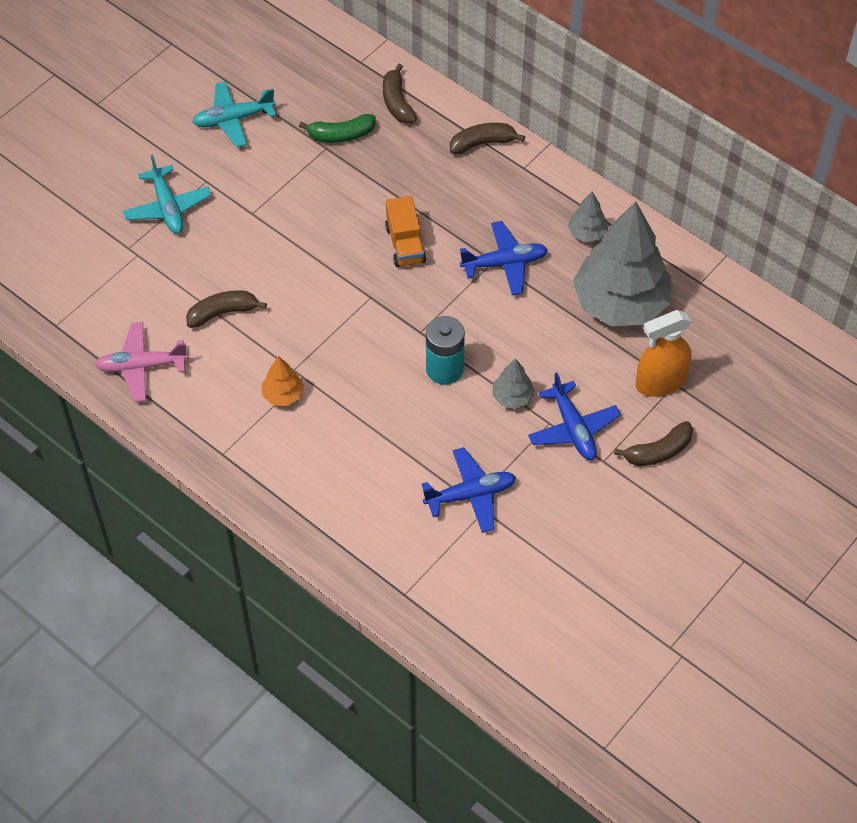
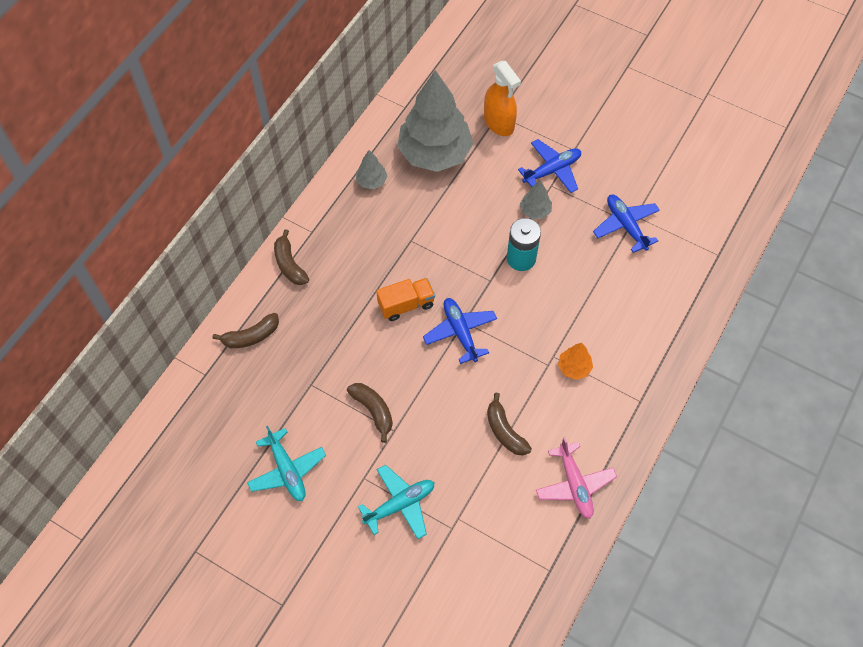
camera: 100 degrees left, 5 degrees up
(341, 135) = (294, 375): green banana -> none
(504, 263) = (412, 232): blue plane -> blue plane (460, 332)
(658, 451) = (557, 119): brown banana -> brown banana (373, 411)

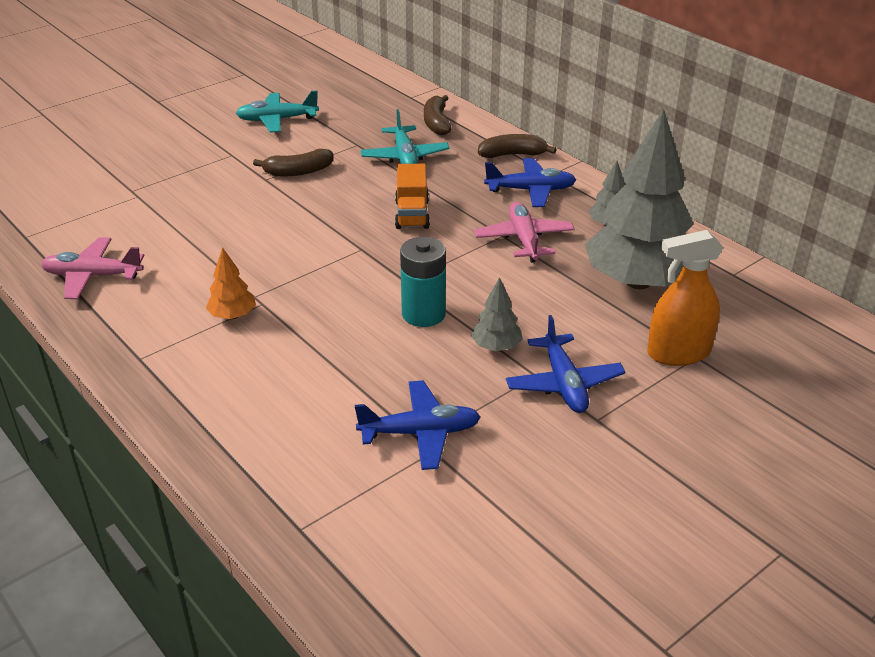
camera: 110 degrees right, 25 degrees down
(400, 504) = (185, 168): turquoise plane -> turquoise plane (404, 157)
(411, 226) = (524, 240): none -> pink plane
(460, 332) = (348, 243): blue plane -> blue plane (530, 190)
(504, 431) = (200, 245): brown banana -> none

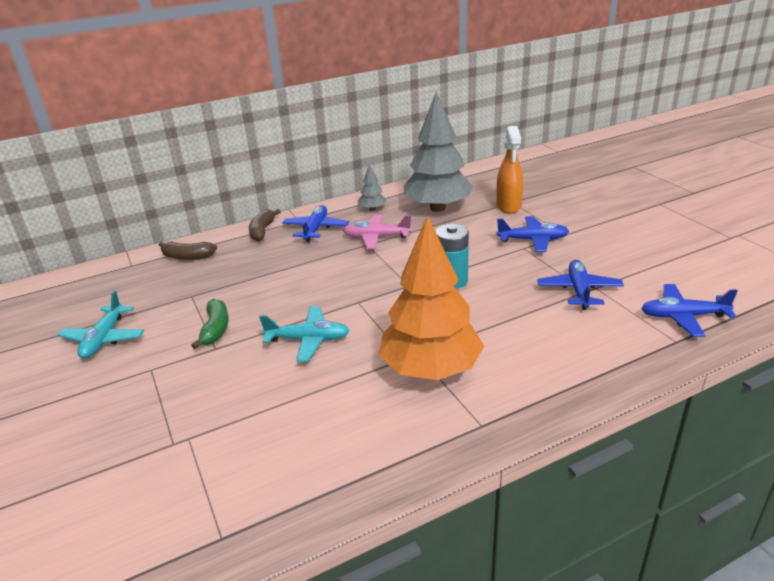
camera: 75 degrees left, 5 degrees down
(93, 276) = (335, 467): pink plane -> none
(232, 315) = (431, 369): orange tree -> orange tree, size x2.39
(298, 172) = (215, 329): brown banana -> green banana
(365, 543) = (683, 316): none -> blue plane
(404, 157) = (231, 274): turquoise plane -> turquoise plane (308, 340)
(412, 214) = (321, 277): orange truck -> none
(496, 347) = (493, 258): grey tree -> none

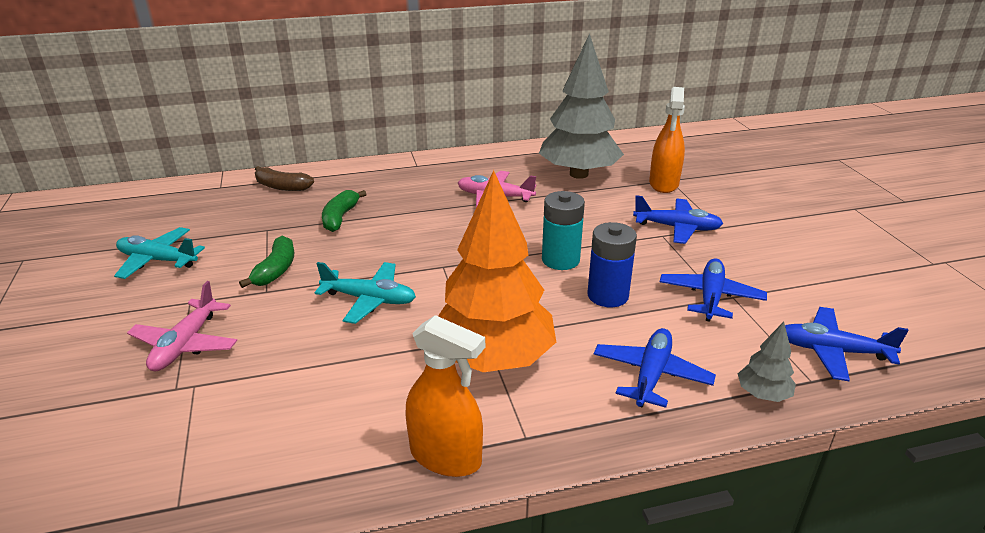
camera: 10 degrees right, 0 degrees up
(104, 339) = (158, 260): turquoise plane -> turquoise plane turned 90 degrees clockwise
(164, 405) = (186, 344): none -> pink plane
(252, 275) = (340, 217): none -> green banana
(262, 231) = (372, 171): brown banana -> none
(316, 229) = (431, 178): blue plane -> blue plane (651, 375)
(372, 209) = (503, 164): grey tree -> grey tree (762, 394)
(425, 452) = (446, 456): none -> orange spray bottle
(500, 303) = (608, 295): none -> blue battery

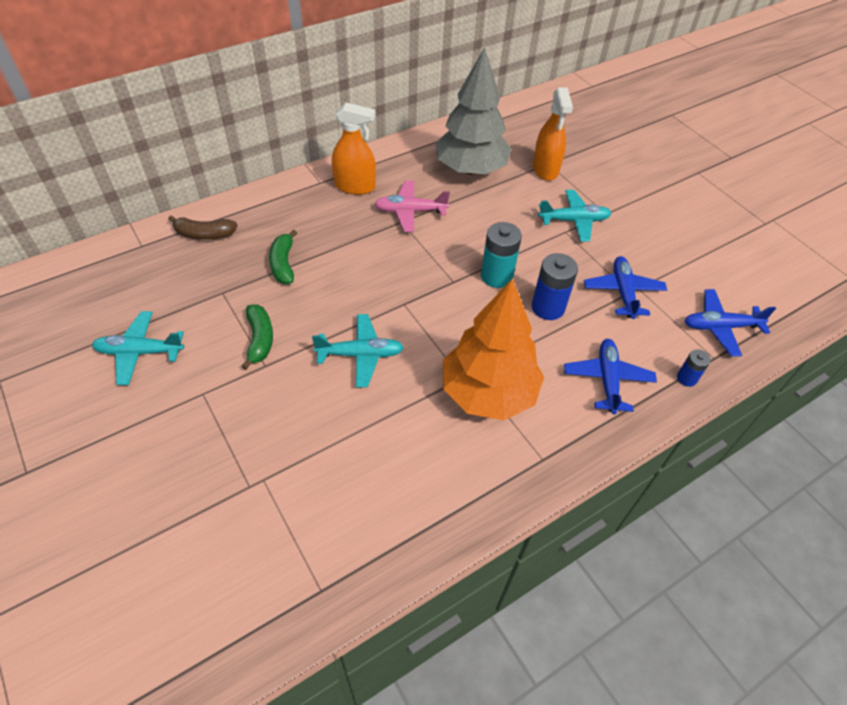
camera: 20 degrees left, 20 degrees up
(186, 344) = (229, 440): pink plane -> none
(446, 456) = (494, 491): orange spray bottle -> orange spray bottle (355, 186)
(677, 228) = (574, 221): blue plane -> turquoise plane
(762, 394) = (686, 378): grey tree -> blue battery

